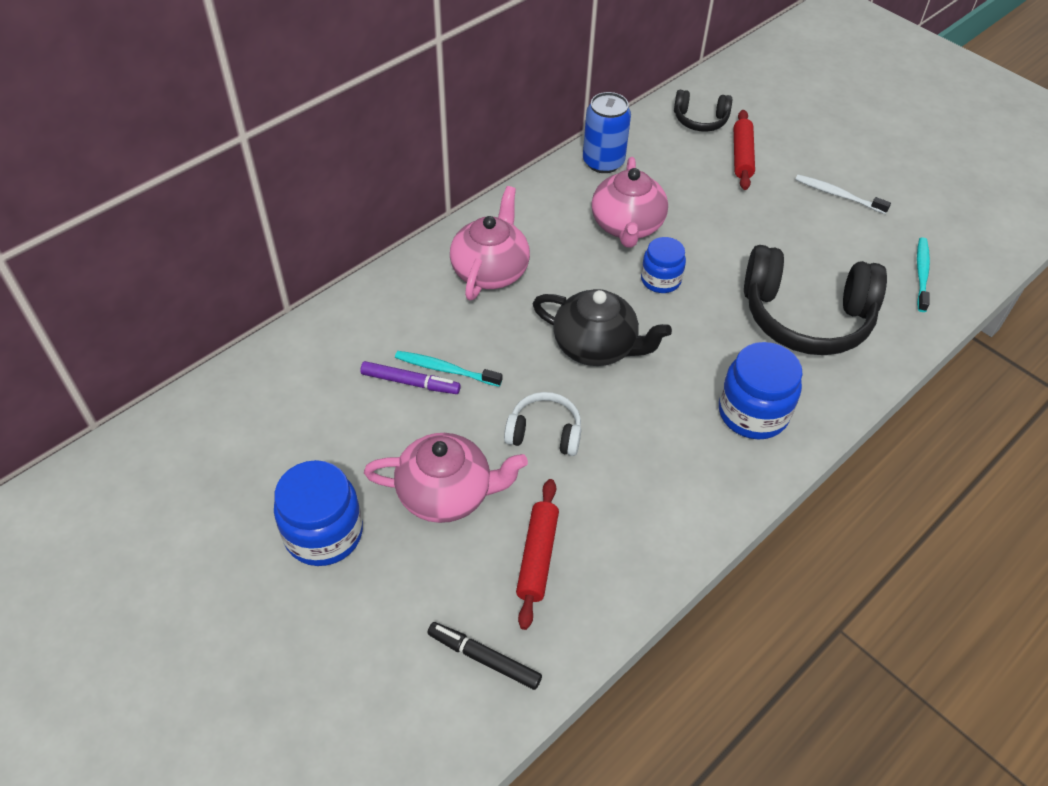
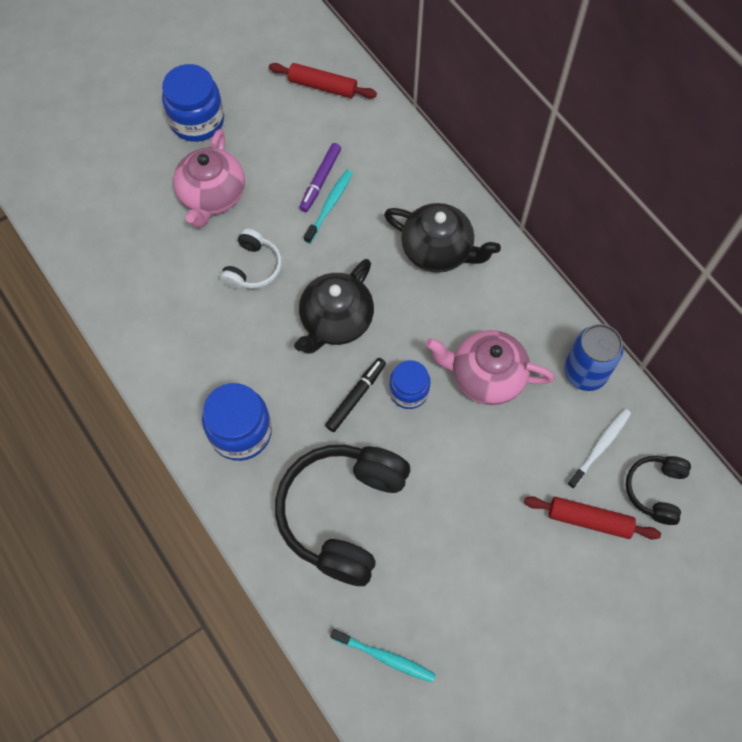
camera: 100 degrees right, 15 degrees up
(484, 658) = (80, 206): black marker -> black marker (356, 396)
(490, 270) = (438, 250): pink teapot -> black teapot
(537, 557) = (146, 247): red rolling pin -> red rolling pin (322, 86)
(838, 195) = (516, 609): white toothbrush -> white toothbrush (600, 447)

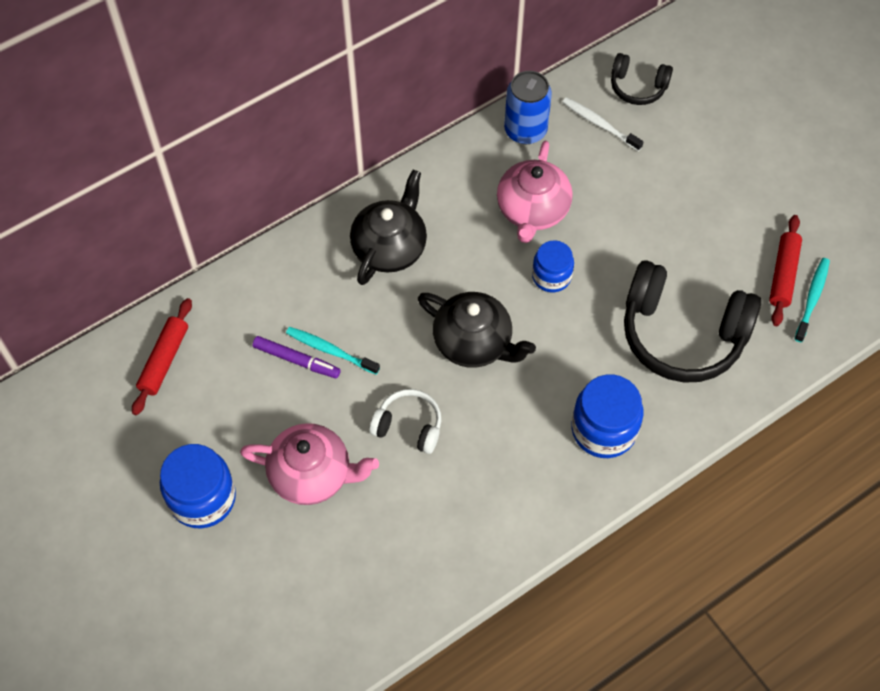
camera: 90 degrees left, 5 degrees down
(356, 396) = (559, 323): black marker -> none
(589, 520) = (669, 137): red rolling pin -> red rolling pin (783, 274)

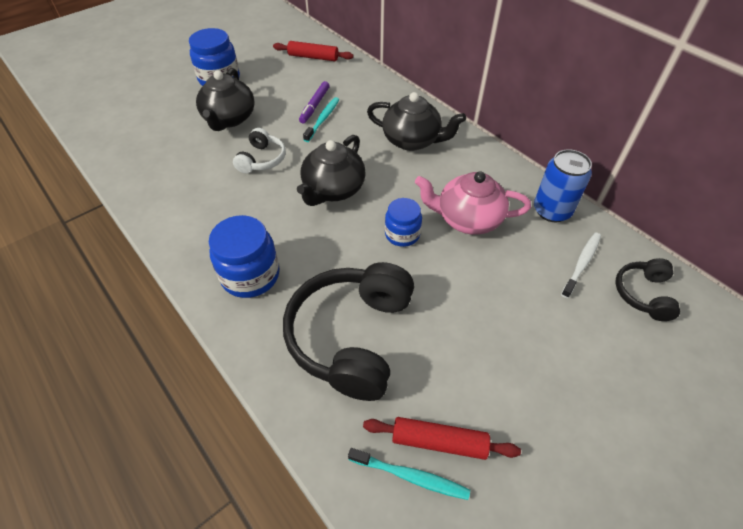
camera: 85 degrees right, 10 degrees down
(312, 474) = (229, 119): pink teapot -> black teapot

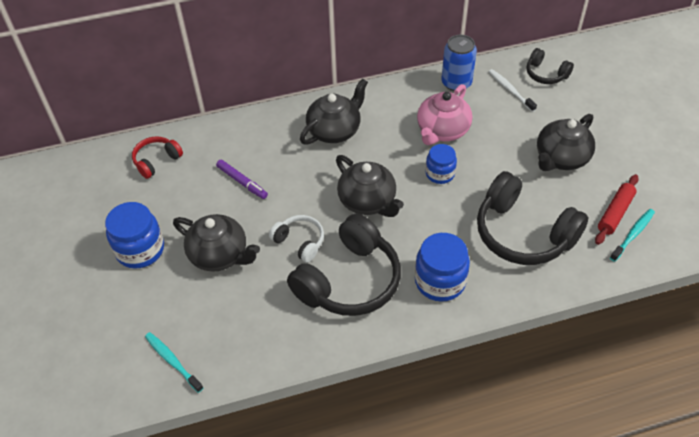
camera: 65 degrees left, 0 degrees up
(228, 205) = (349, 280): none -> black headphones
(313, 57) = (156, 161): red rolling pin -> red headphones
(322, 119) = (267, 182): turquoise toothbrush -> turquoise toothbrush (173, 361)
(501, 348) = (561, 158): none -> black teapot

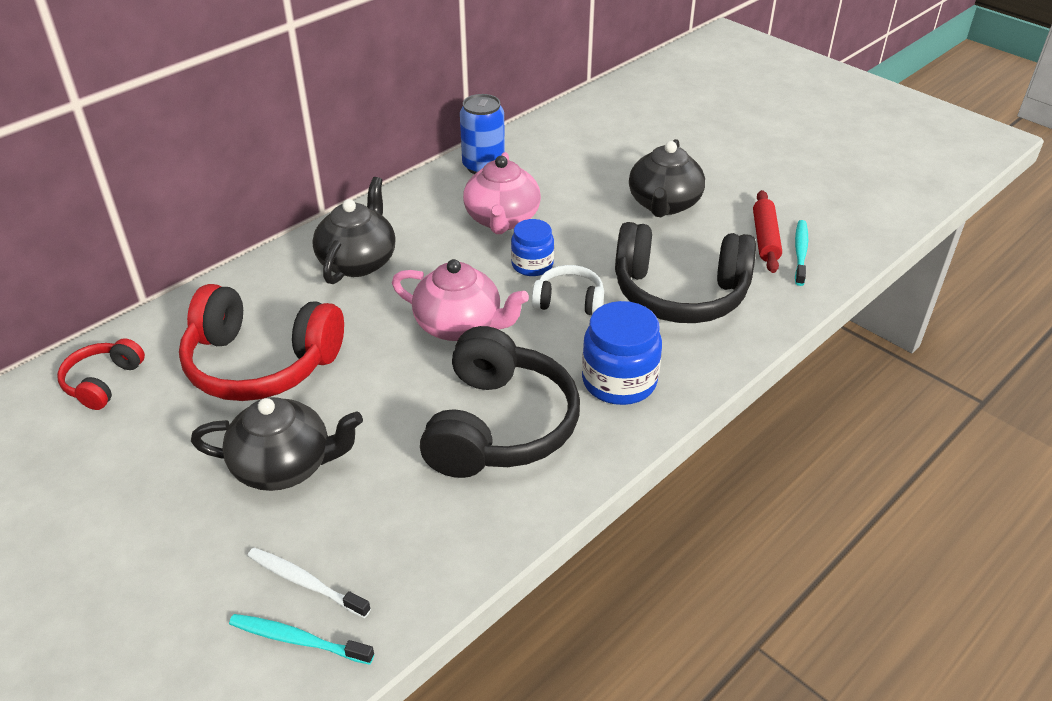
camera: 30 degrees left, 10 degrees down
(140, 250) = (146, 508): blue jar -> none
(242, 182) = (261, 363): purple marker -> red headphones
(299, 242) = (397, 406): white headphones -> white headphones (569, 301)
(368, 201) = (460, 325): black teapot -> pink teapot
(510, 90) = (554, 155): white toothbrush -> white toothbrush (306, 583)
(546, 74) = (583, 129): black headphones -> none

